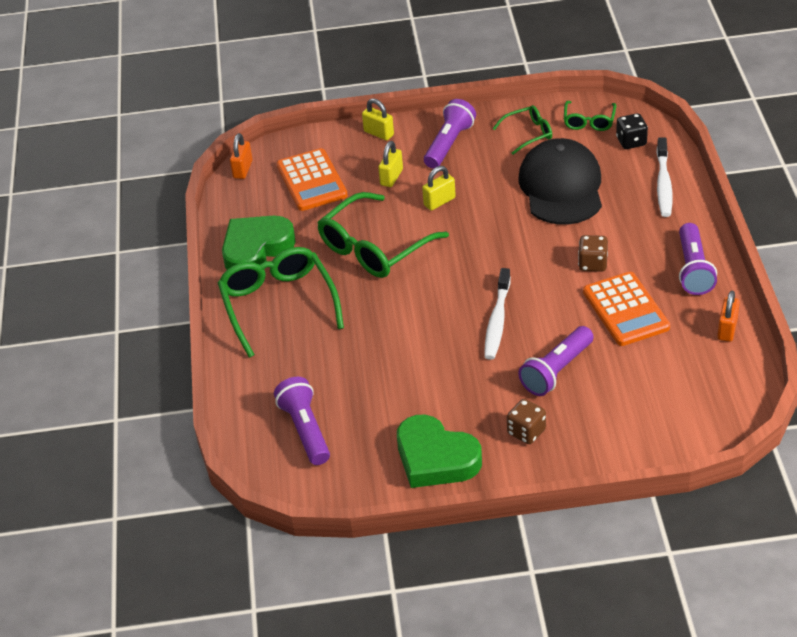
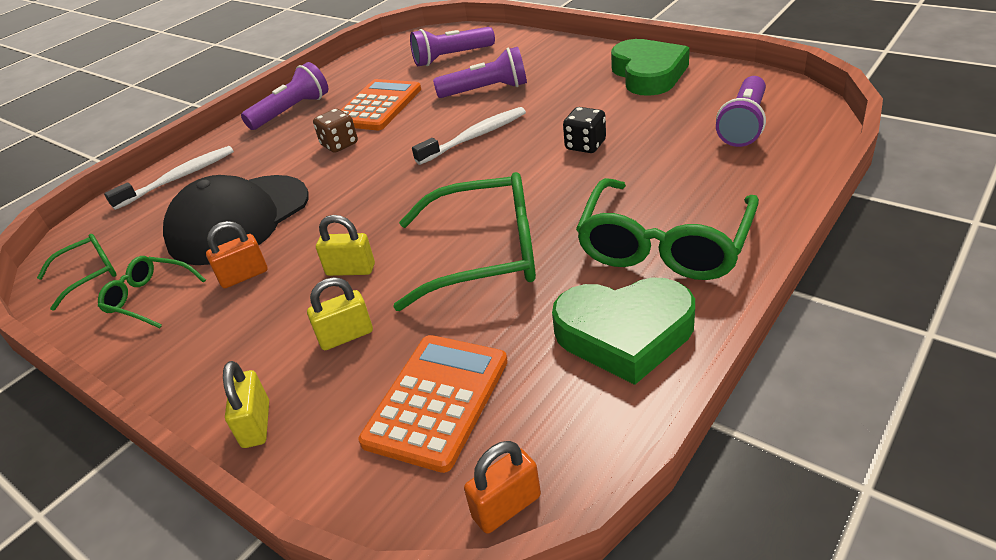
camera: 135 degrees left, 5 degrees down
(449, 144) = (225, 341): purple flashlight -> purple flashlight (451, 57)
(526, 432) = (561, 67): brown dice -> none
(631, 141) = (114, 230): black dice -> black dice (585, 145)
(727, 329) = (346, 72): orange padlock -> orange padlock (244, 276)

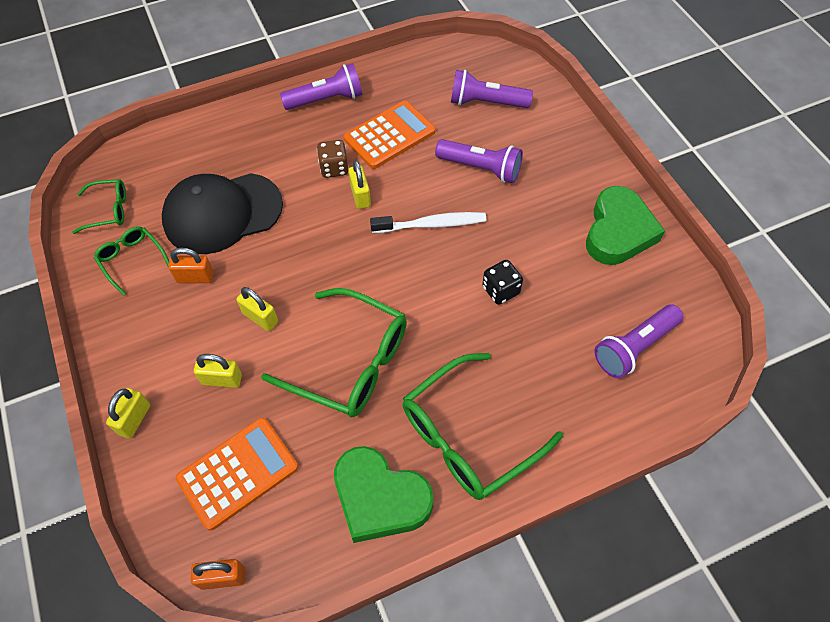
camera: 25 degrees right, 20 degrees up
(179, 178) = (209, 136): white toothbrush -> none
(384, 149) = (360, 196): none -> yellow padlock

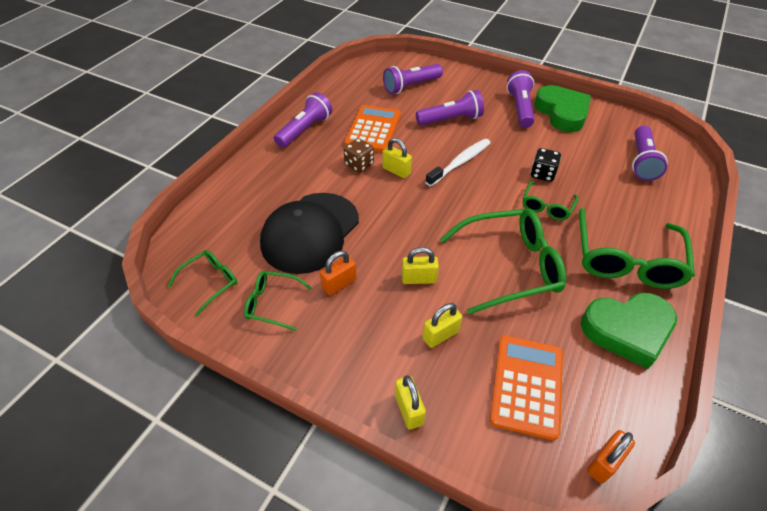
camera: 40 degrees left, 10 degrees down
(460, 328) = (547, 206): none -> green glasses
(575, 197) = (520, 108): none -> purple flashlight

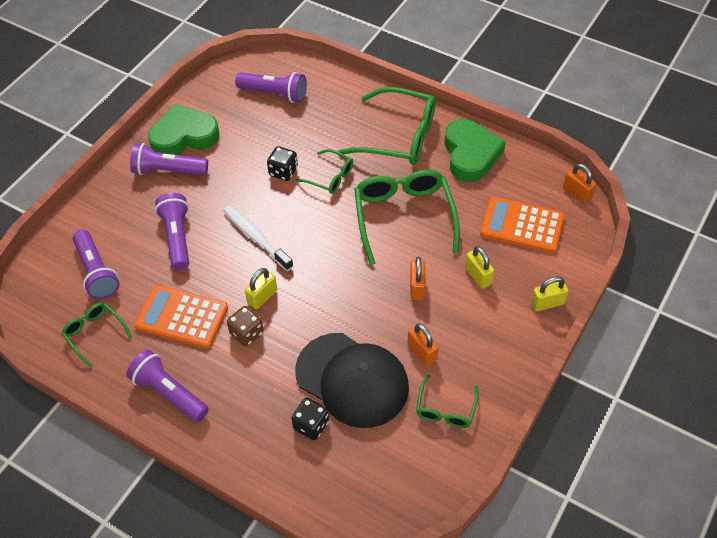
camera: 85 degrees left, 5 degrees up
(210, 282) = (419, 471): green glasses -> green glasses (95, 334)
(267, 208) = (311, 425): none -> black dice
(418, 279) = (417, 287): yellow padlock -> orange padlock

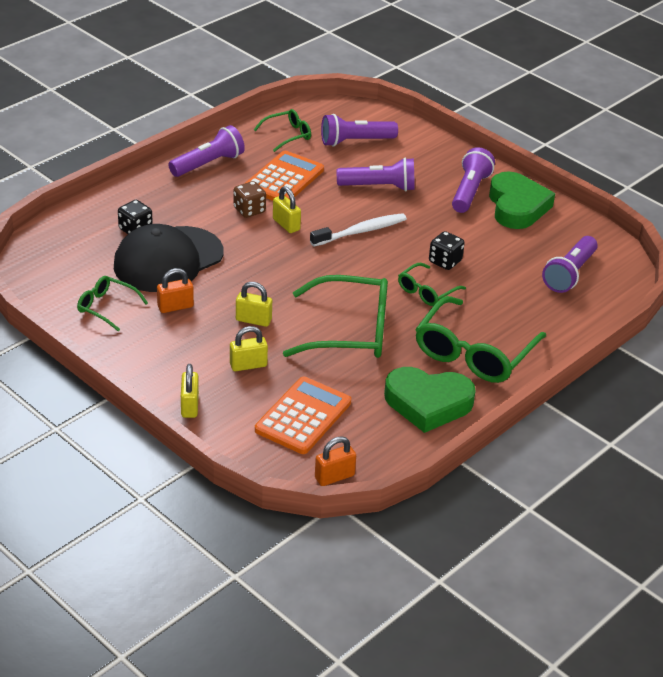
camera: 100 degrees right, 15 degrees down
(417, 287) = (253, 320): orange padlock -> yellow padlock

